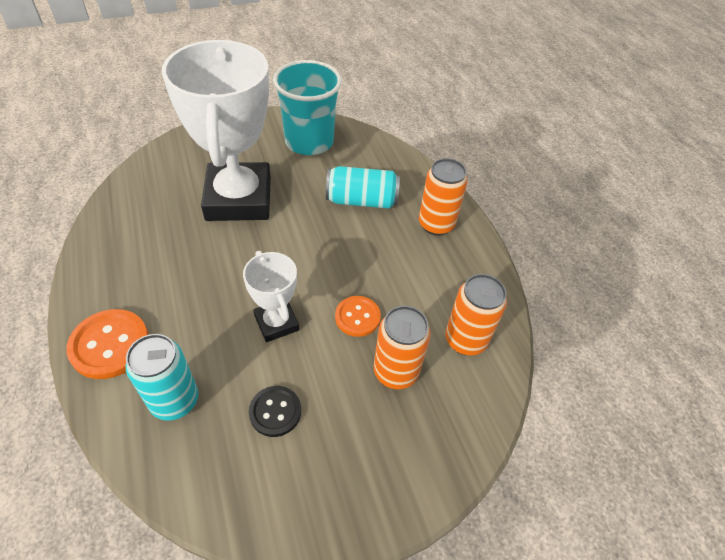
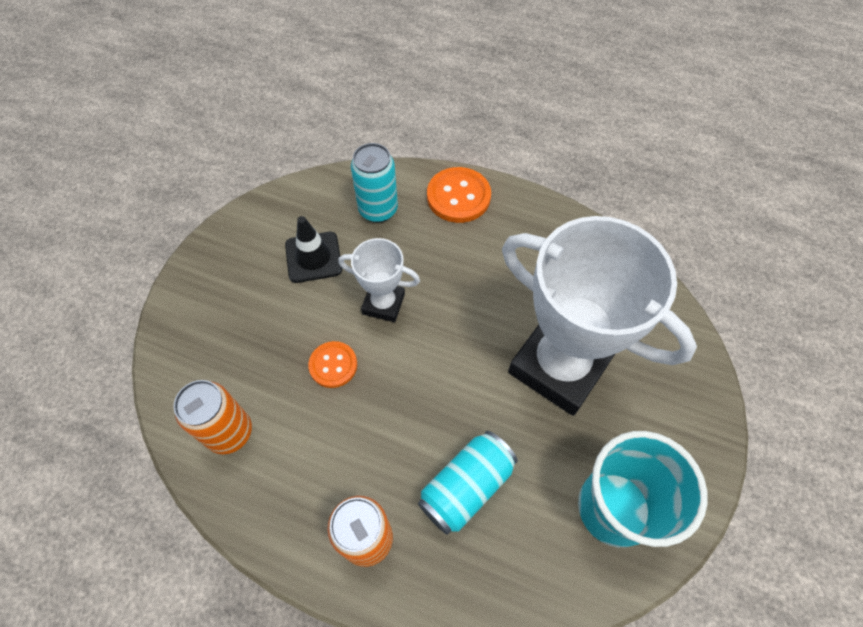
camera: 135 degrees right, 10 degrees up
(275, 412) = (313, 257): black button -> black traffic cone
(395, 372) = (262, 353): orange can -> none

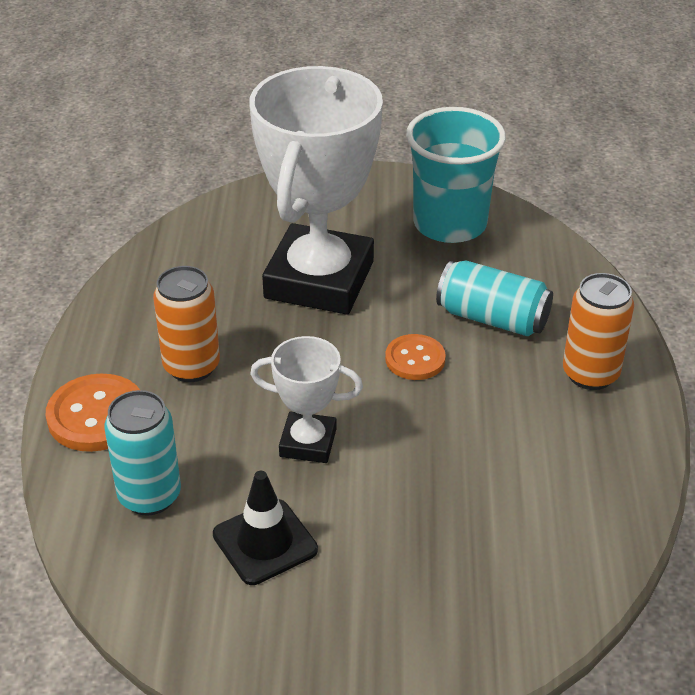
camera: 110 degrees left, 20 degrees down
(229, 432) = (561, 531): orange can -> orange can (191, 366)
(333, 365) = (419, 463): orange button -> orange button (415, 359)
(383, 303) = (308, 443): white trophy -> white trophy turned 75 degrees counterclockwise

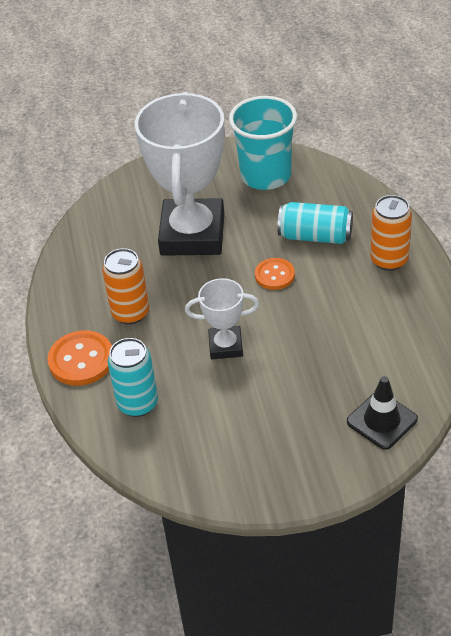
camera: 10 degrees left, 5 degrees up
(265, 542) = (222, 415): black traffic cone -> black traffic cone (382, 420)

